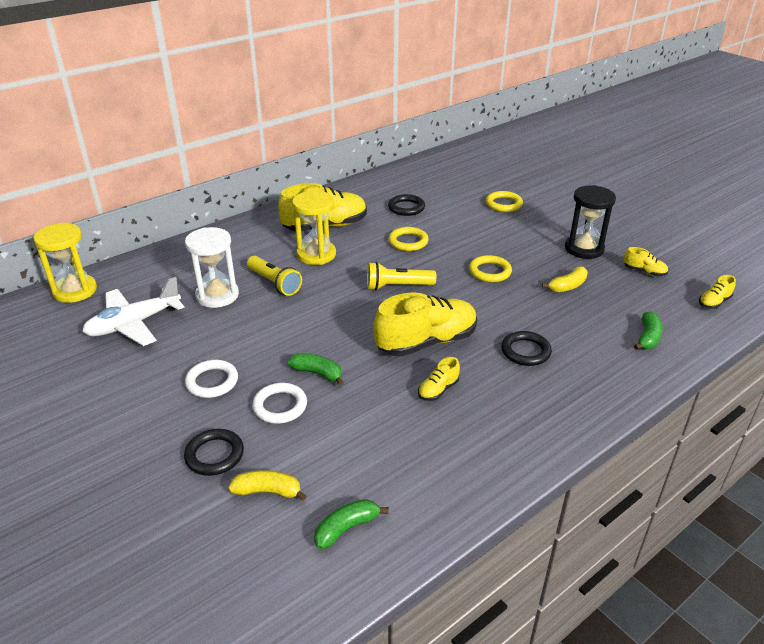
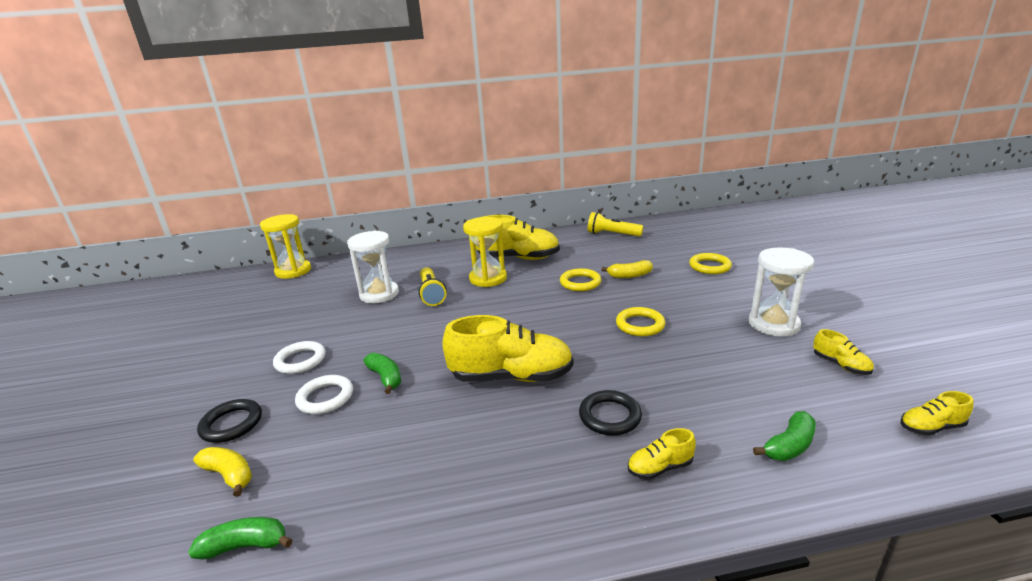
camera: 30 degrees right, 10 degrees down
(134, 324) = (301, 302): white plane -> none
(397, 286) = (533, 319): yellow flashlight -> yellow flashlight (612, 234)
(406, 208) = (605, 255): black ring -> none
(438, 390) = (477, 429): yellow shoe -> yellow shoe (660, 468)
(567, 286) = (721, 359): yellow banana -> yellow banana (629, 275)
(584, 249) = (773, 324): black hourglass -> white hourglass

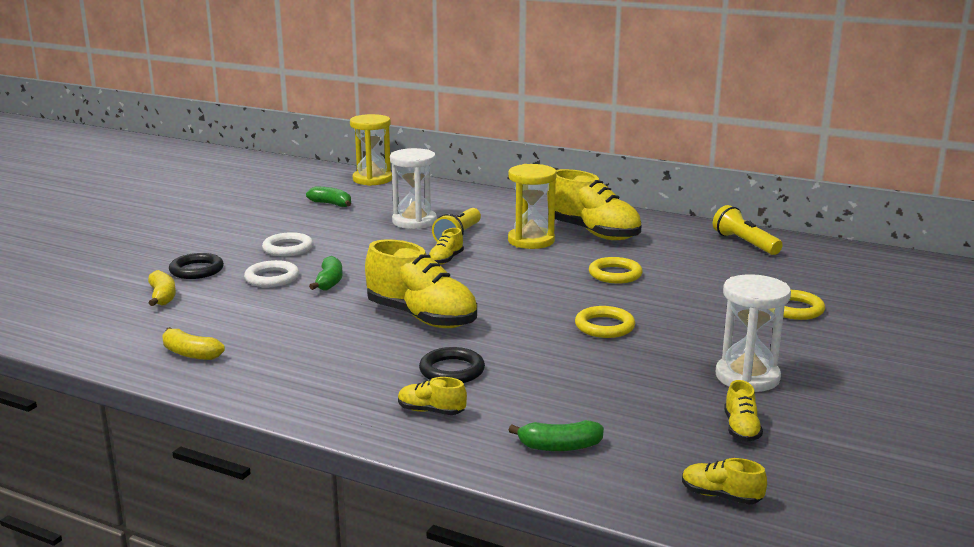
camera: 35 degrees right, 5 degrees down
(245, 546) = (131, 333): green banana -> green banana (331, 204)
(452, 317) = (446, 260): none -> yellow shoe
(629, 275) = (681, 286): yellow banana -> yellow banana (190, 354)

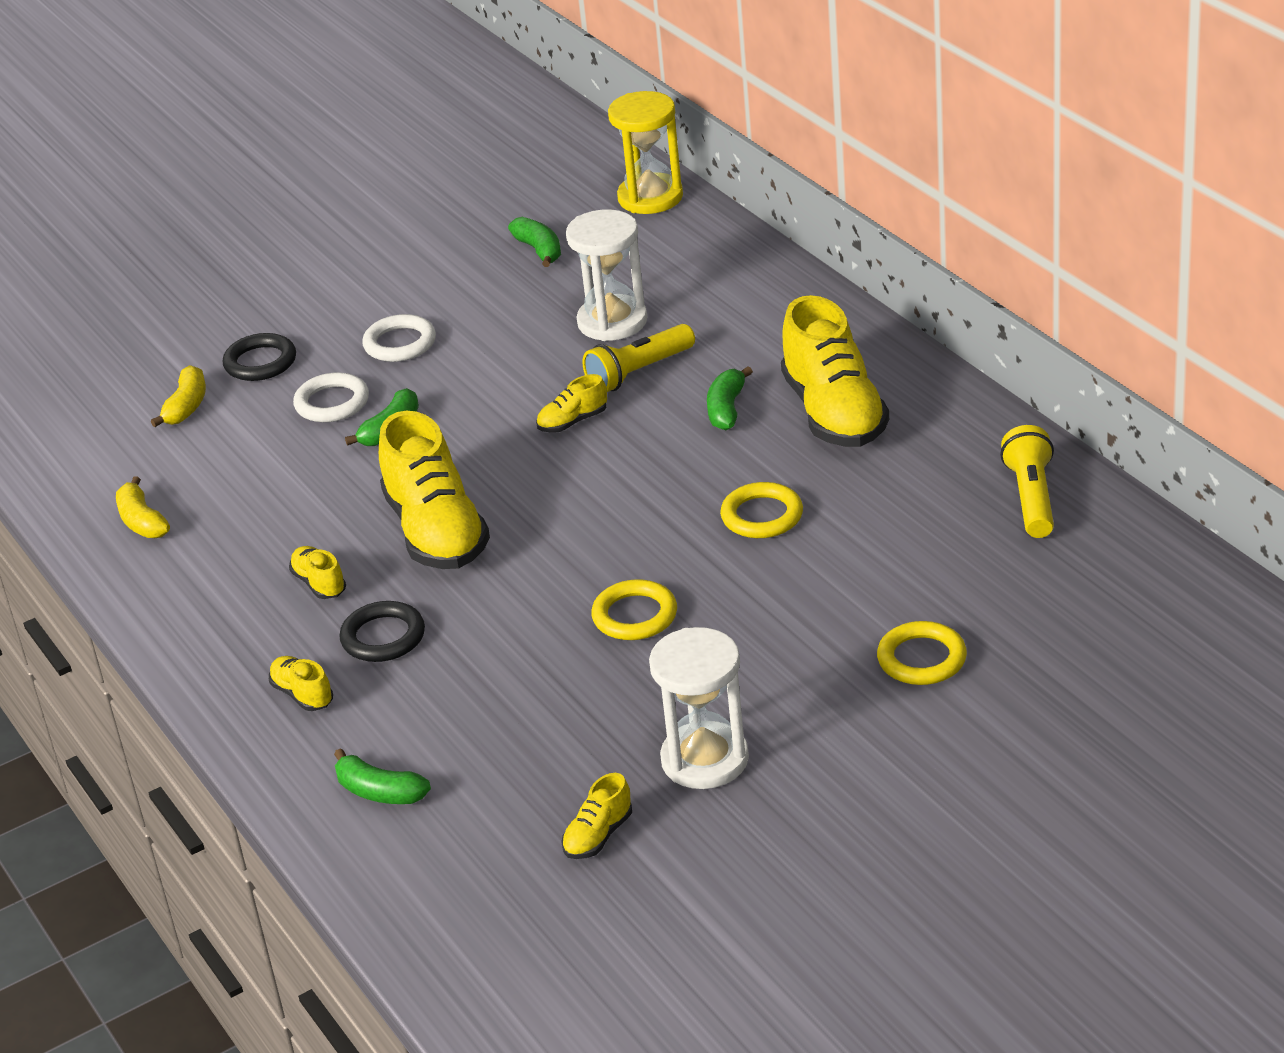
camera: 35 degrees right, 15 degrees up
(531, 241) = (726, 409): yellow hourglass -> green banana
(721, 496) = (466, 917): yellow shoe -> yellow shoe (319, 584)

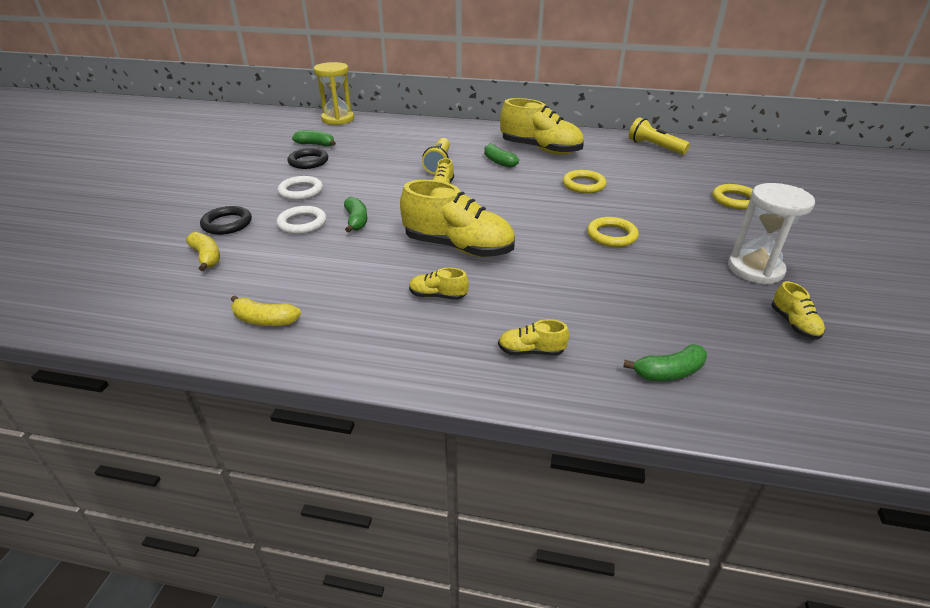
camera: 50 degrees left, 0 degrees up
(383, 637) = (519, 301): black ring -> black ring (308, 162)
(612, 322) = (395, 154): white hourglass -> none

